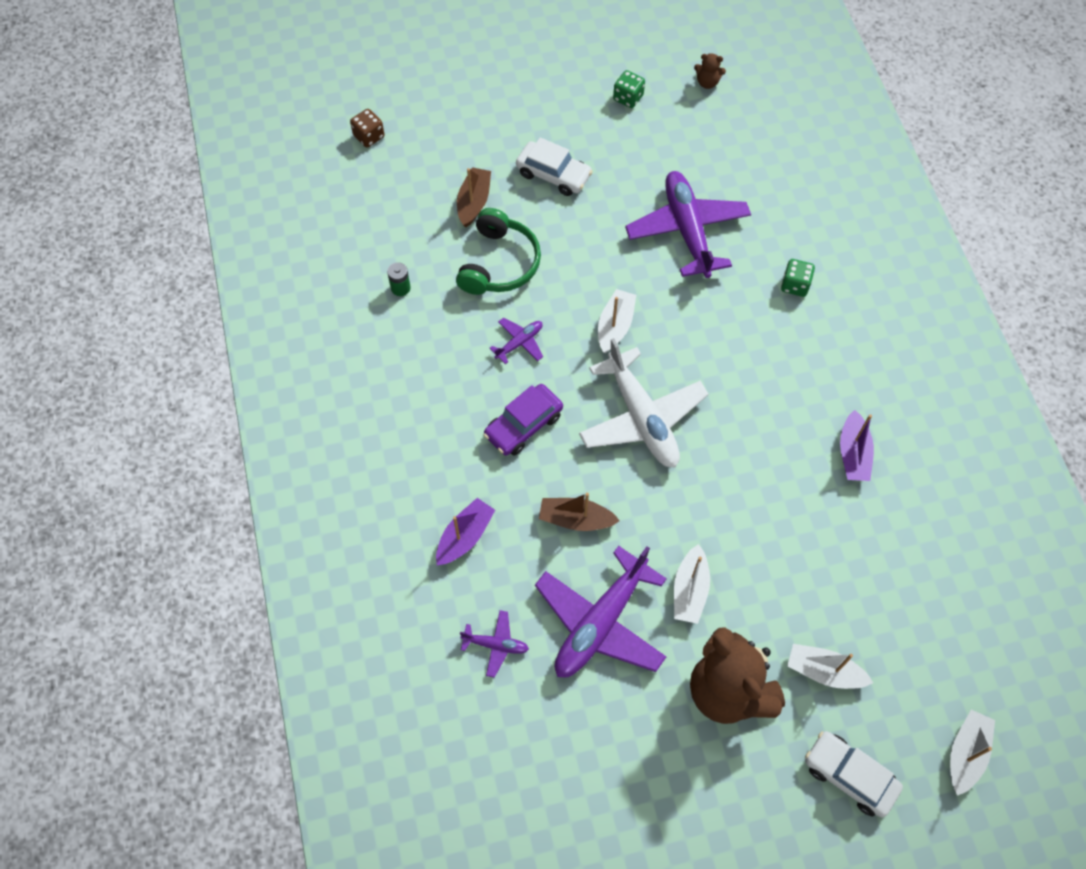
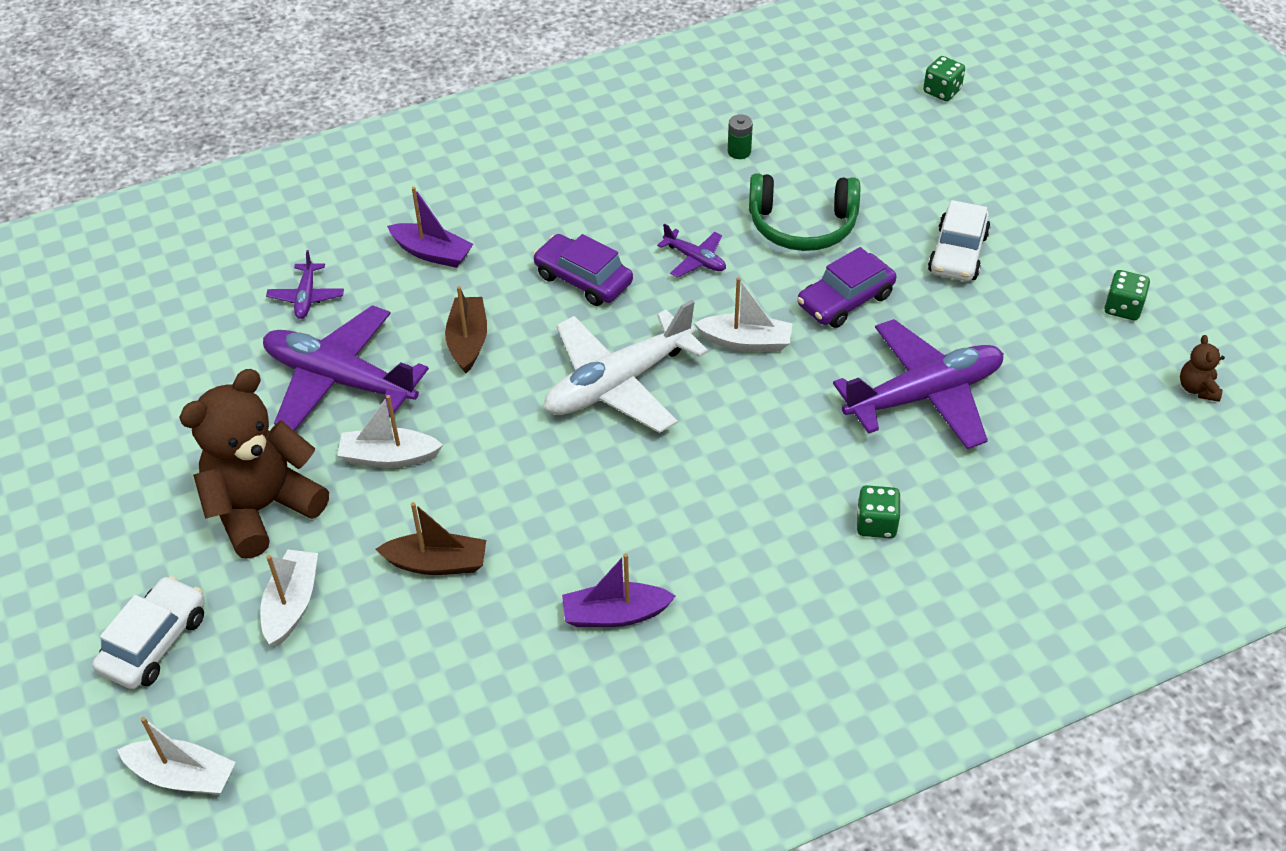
camera: 80 degrees right, 15 degrees down
(369, 136) = (942, 91): brown dice -> green dice
(474, 202) = (884, 190): brown boat -> brown boat (437, 563)
(586, 254) = (845, 300): none -> purple car

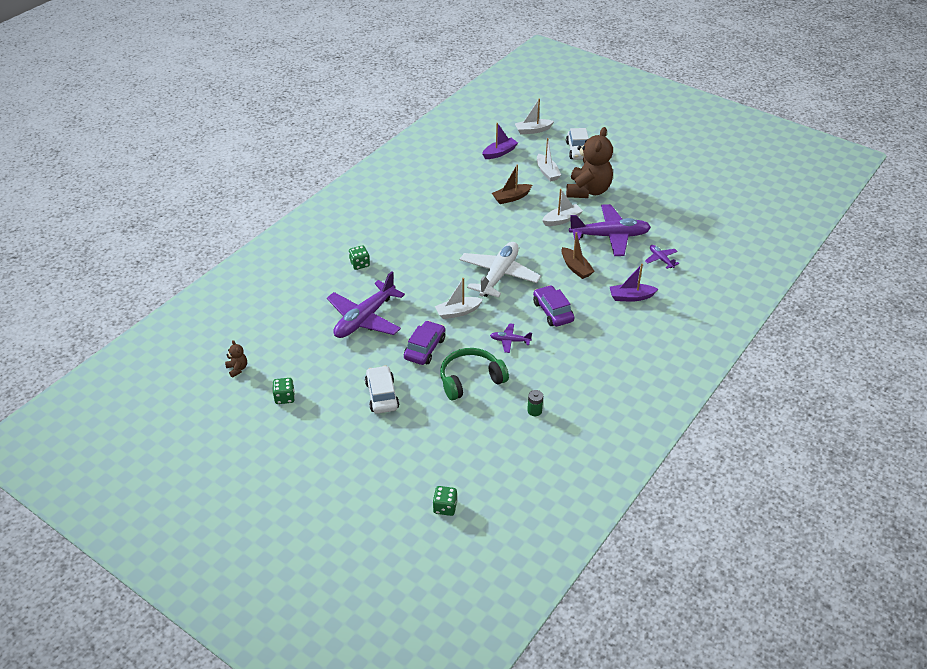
camera: 150 degrees right, 5 degrees down
(583, 279) = (553, 311): purple car -> purple car turned 120 degrees counterclockwise
(615, 614) = (437, 206): purple boat -> purple boat (499, 153)

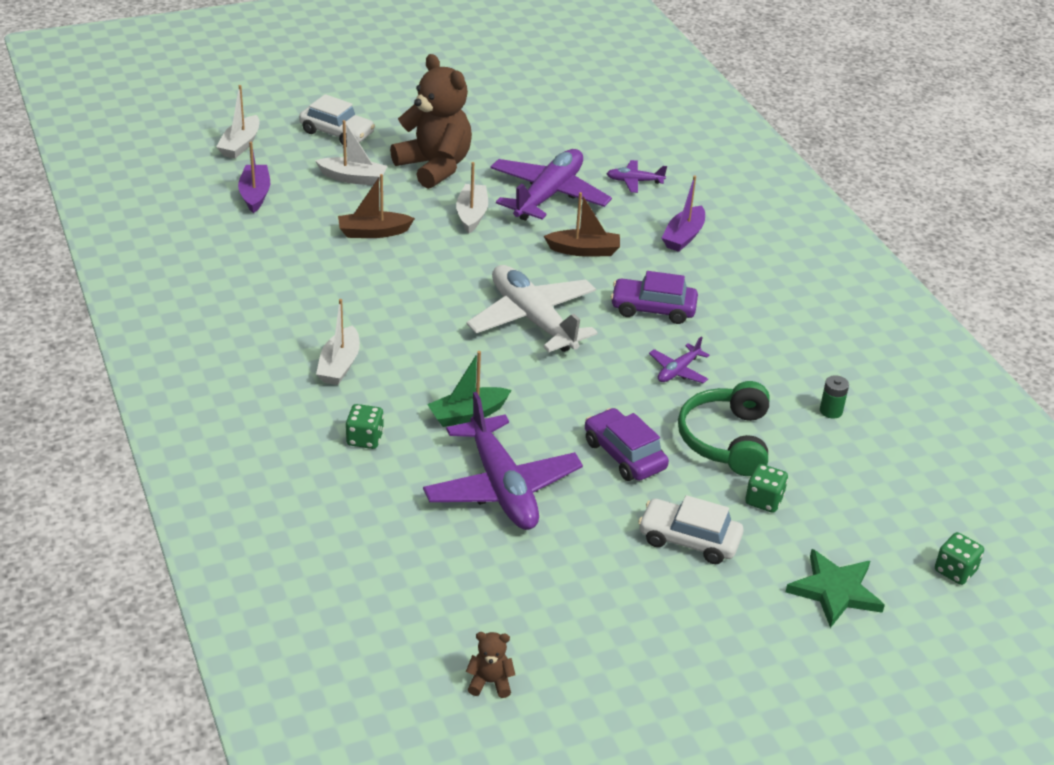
camera: 60 degrees left, 5 degrees down
(284, 397) = (608, 650): green dice -> green dice (764, 500)
(389, 463) = (835, 591): none -> green star
(406, 286) = (468, 414): none -> green boat
(458, 312) = (575, 390): white boat -> white boat (339, 365)
(511, 198) = (373, 232): brown boat -> brown boat turned 75 degrees clockwise

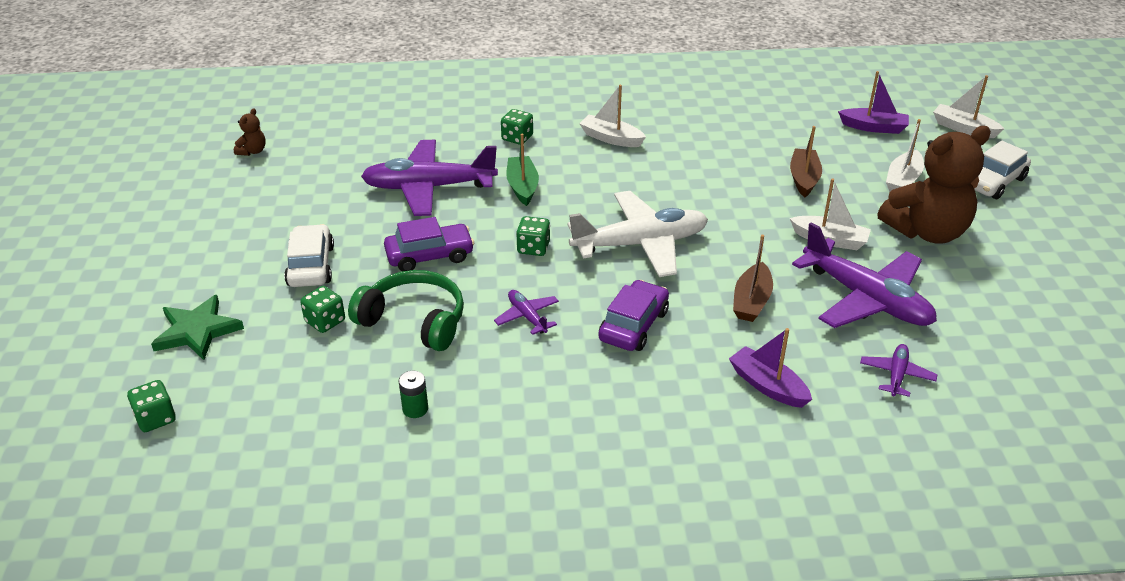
camera: 110 degrees right, 0 degrees up
(574, 386) = (533, 248): none -> green dice
(689, 540) = (311, 266): white car -> white car turned 45 degrees counterclockwise

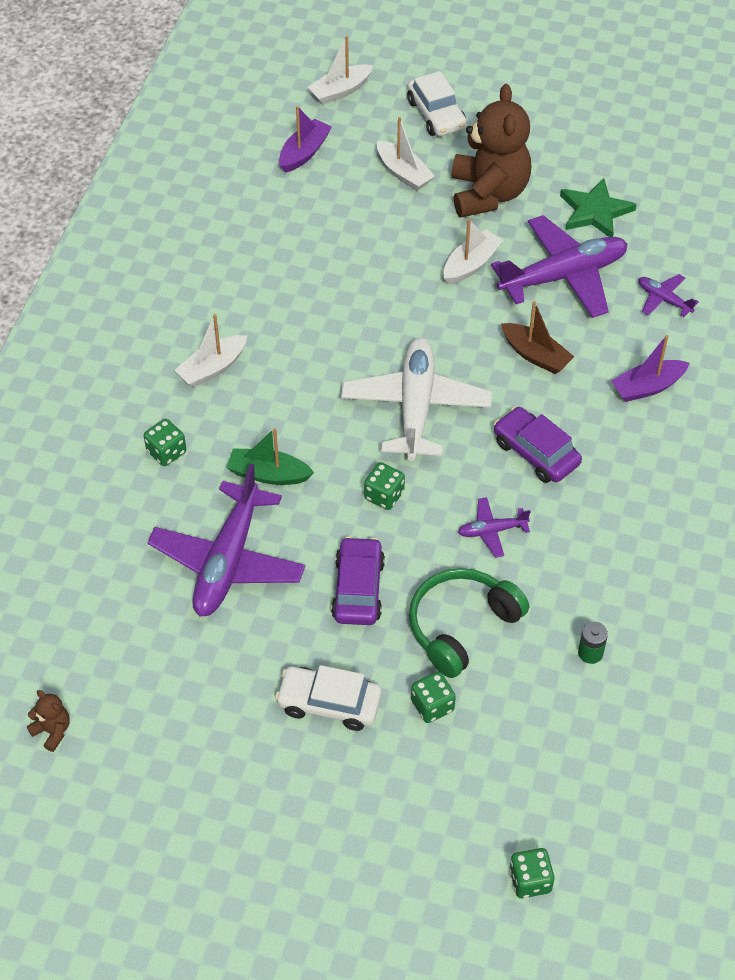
camera: 70 degrees left, 15 degrees up
(197, 331) = (402, 830): green star -> green star (595, 211)
(804, 179) = (366, 242): brown boat -> none

